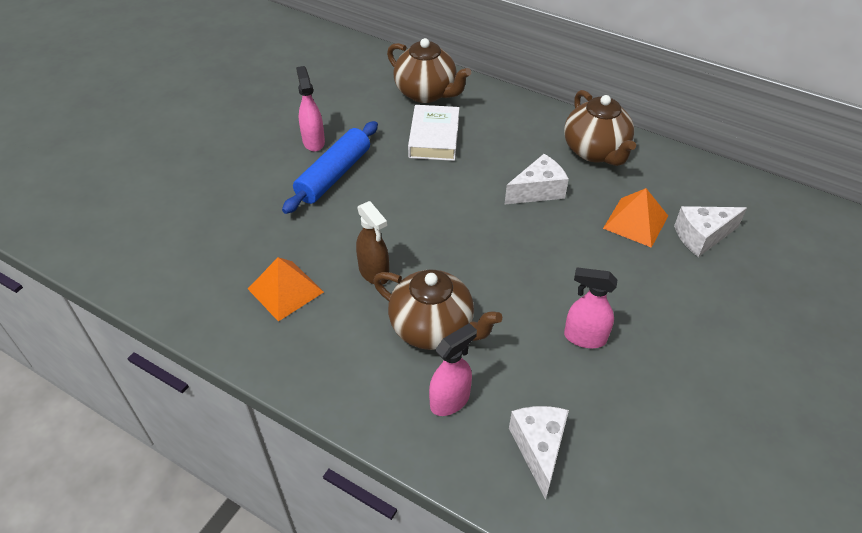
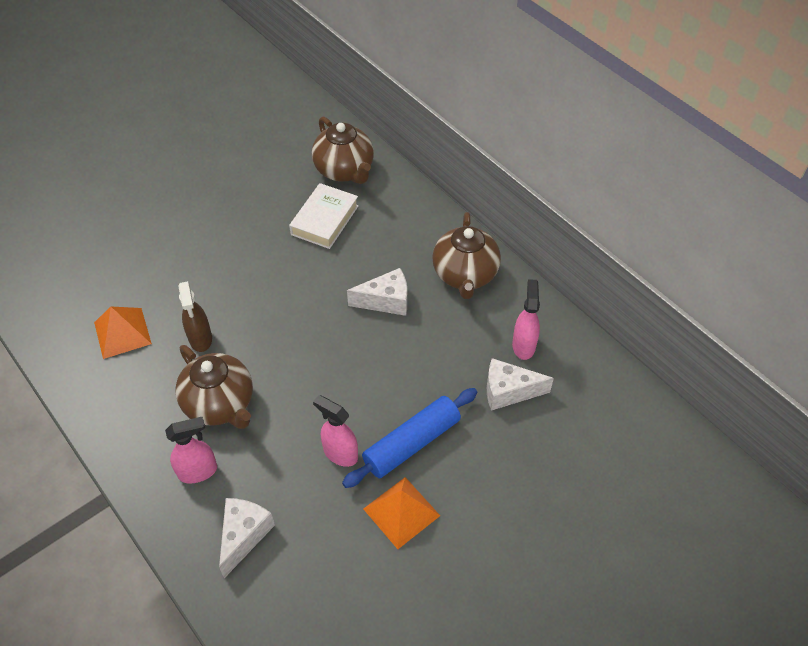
camera: 20 degrees right, 5 degrees up
(313, 141) = (218, 195): pink spray bottle -> pink spray bottle (523, 345)
(334, 175) = (217, 234): blue rolling pin -> blue rolling pin (412, 443)
(636, 222) = (456, 358): orange pyramid -> orange pyramid (401, 512)

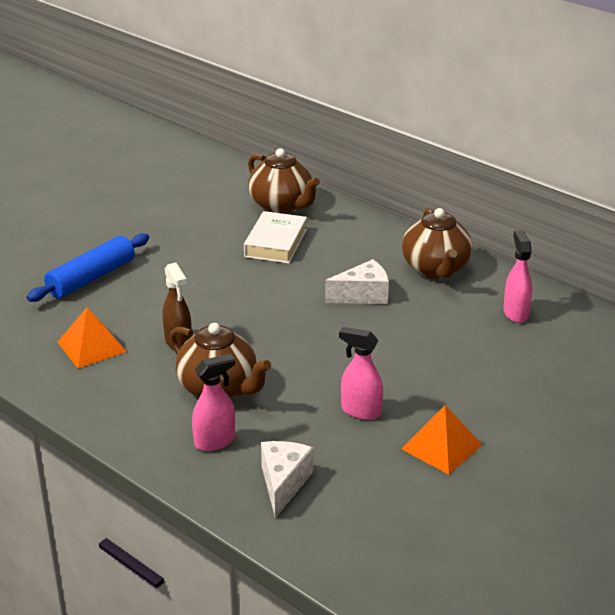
camera: 10 degrees left, 20 degrees down
(412, 443) = (432, 395): blue rolling pin -> blue rolling pin (91, 278)
(508, 391) = (514, 347): white cheese -> none

